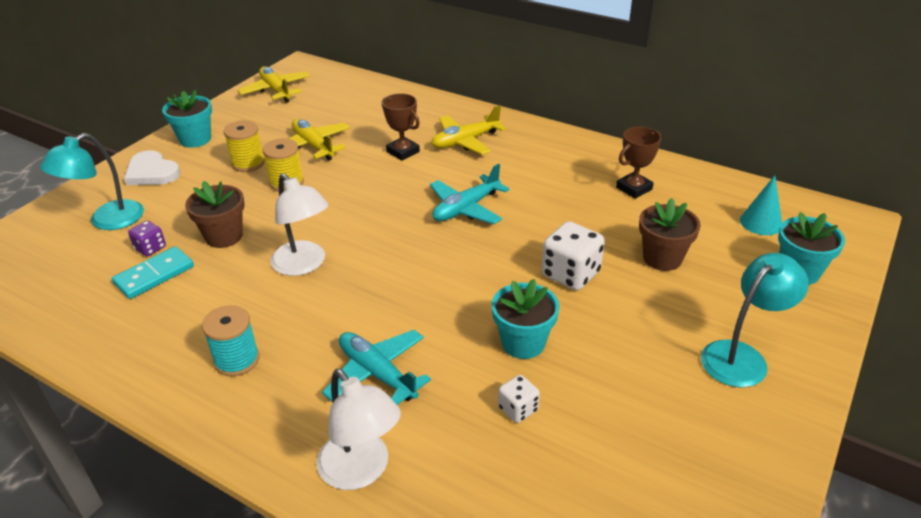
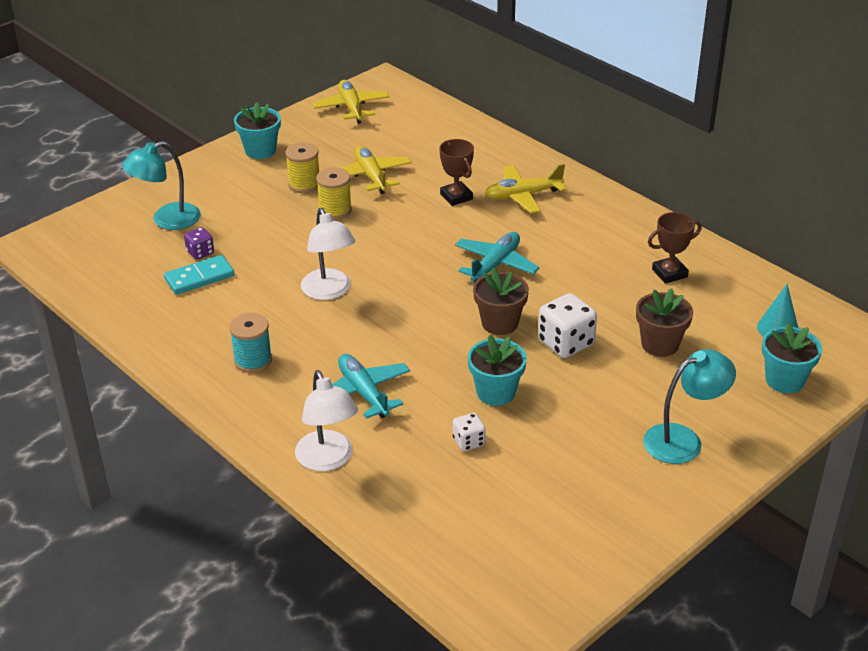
camera: 15 degrees right, 0 degrees up
(152, 172) = (214, 179): white heart -> none
(224, 236) = (266, 253): brown flower pot -> brown flower pot (499, 323)
(466, 208) = (495, 265): turquoise plane -> turquoise plane turned 150 degrees clockwise

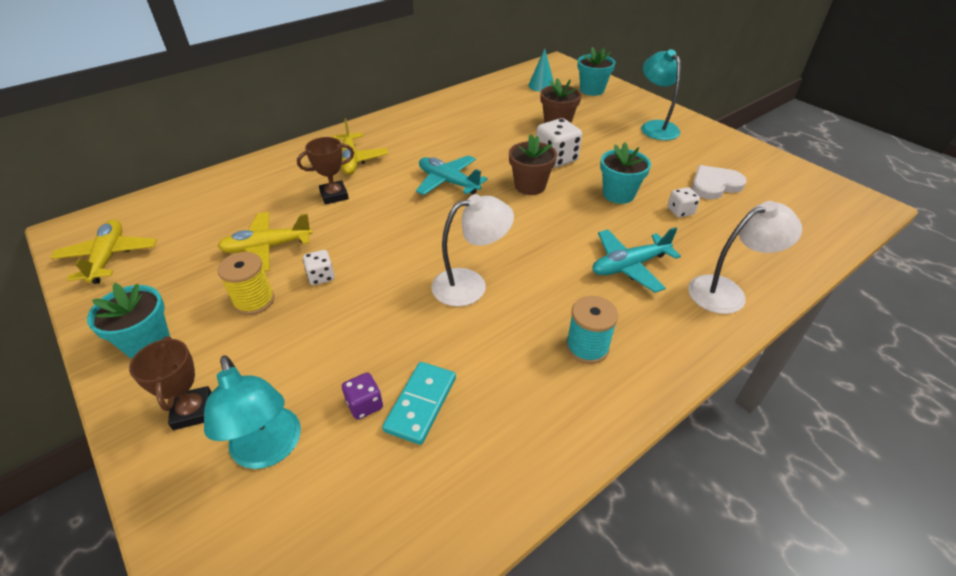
camera: 85 degrees left, 5 degrees up
(199, 277) = (420, 404): turquoise domino -> turquoise domino turned 45 degrees clockwise
(335, 210) = (321, 277): yellow spool -> white dice
(351, 108) = (108, 257): yellow plane -> yellow plane turned 90 degrees clockwise
(535, 481) = (714, 185): none -> white heart
(669, 273) = (476, 112): brown trophy -> brown trophy (193, 411)

